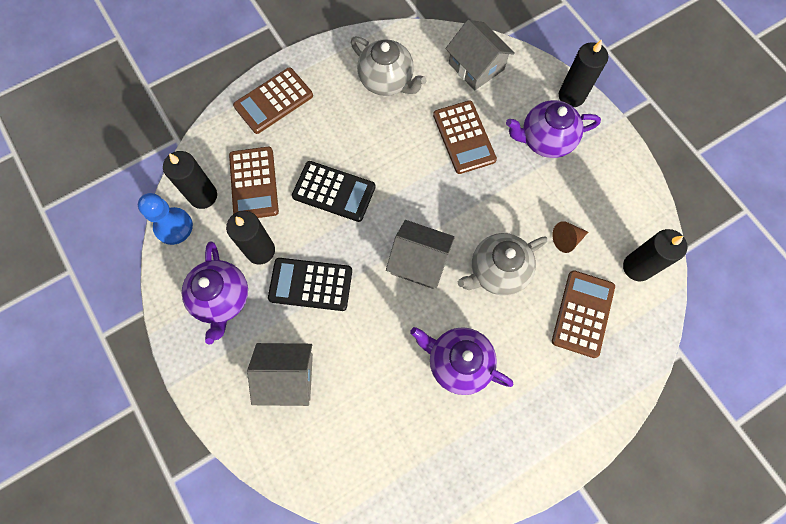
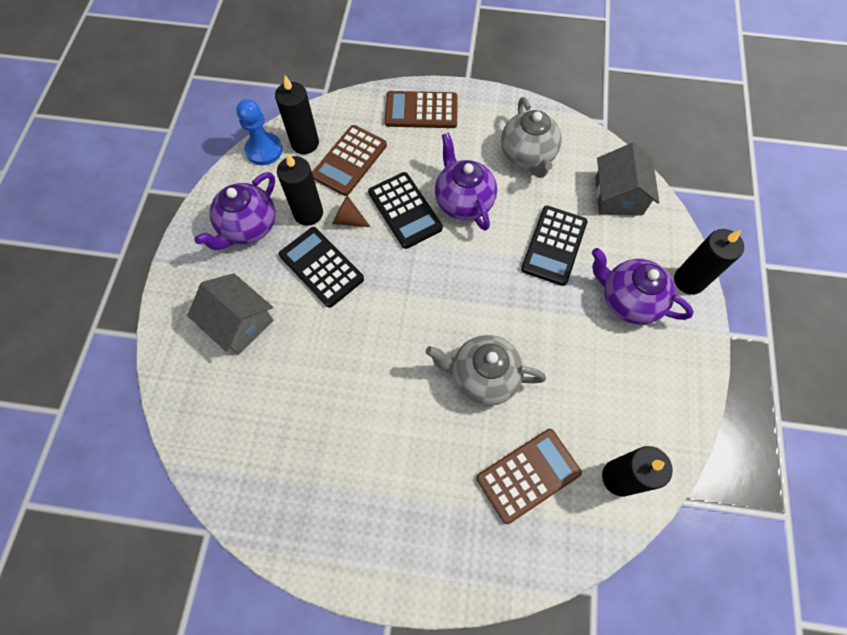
camera: 40 degrees right, 5 degrees down
(419, 261) = (423, 316): grey house -> none
(458, 362) = (379, 423): purple teapot -> purple teapot (463, 201)
(464, 137) = (554, 245): brown calculator -> black calculator
(566, 239) = (571, 399): brown cone -> brown cone (348, 219)

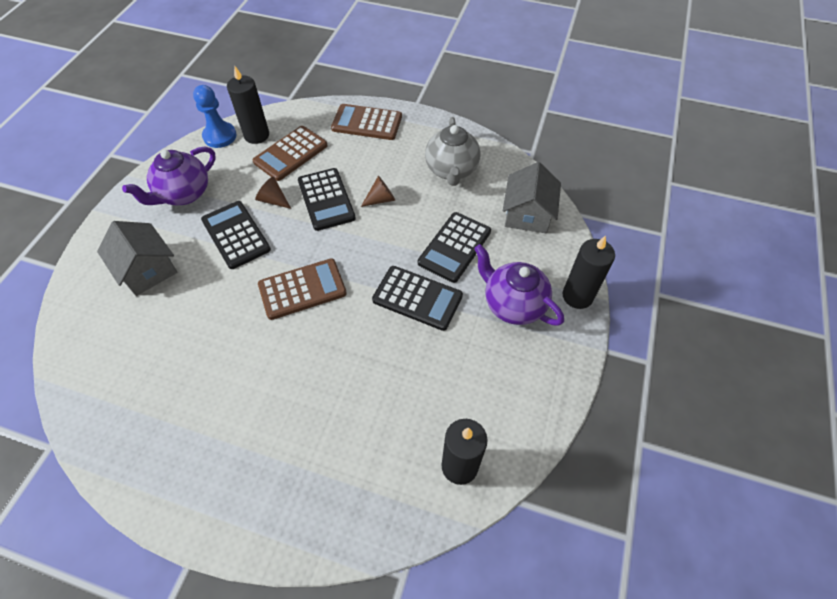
camera: 10 degrees right, 10 degrees down
(308, 213) = (240, 190): black candle -> none
(463, 201) = (381, 199): purple teapot -> brown cone
(482, 377) = (352, 350): grey teapot -> none
(528, 475) = (369, 448): brown calculator -> brown calculator (302, 289)
(531, 309) = (417, 298): none -> black calculator

